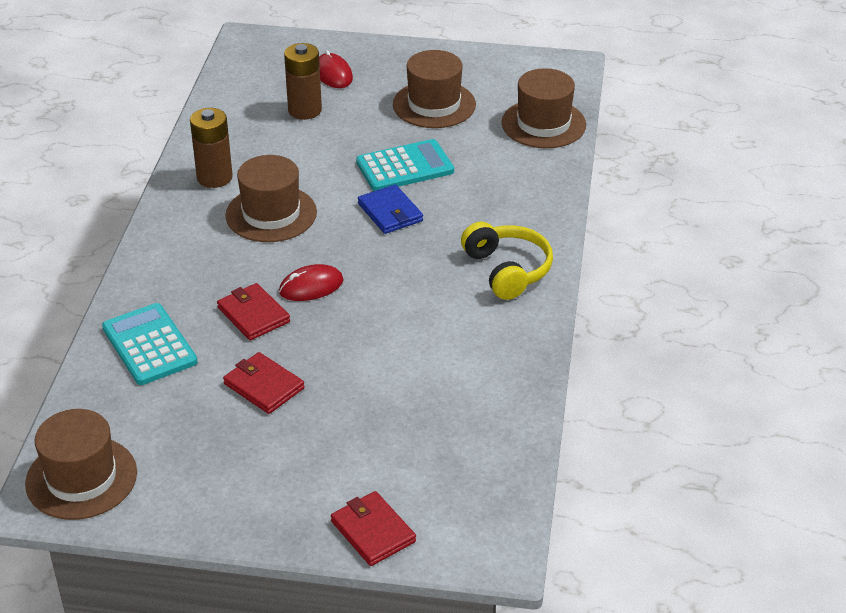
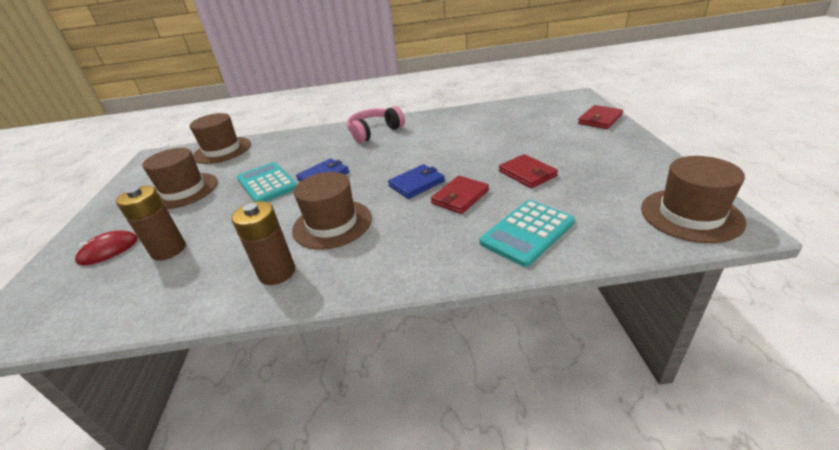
camera: 100 degrees left, 5 degrees down
(264, 386) = (527, 173): red wallet -> red wallet turned 60 degrees counterclockwise
(311, 286) = (416, 183): red mouse -> blue wallet
(507, 270) = (374, 132): yellow headphones -> pink headphones

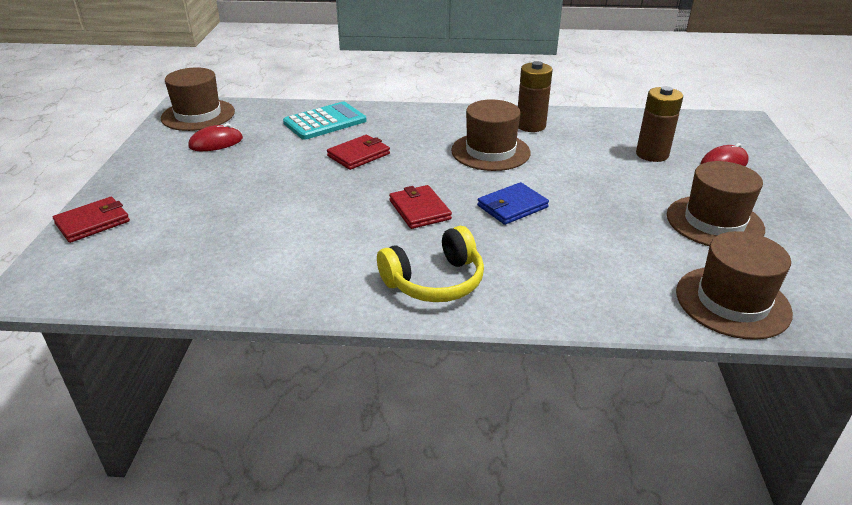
camera: 175 degrees left, 0 degrees up
(267, 183) = (590, 210): turquoise calculator -> none
(374, 132) = (435, 281): pink headphones -> yellow headphones
(416, 183) = (396, 176): blue wallet -> none
(527, 173) = (274, 165): red wallet -> red wallet (419, 210)
(611, 185) = (216, 142): none -> red mouse

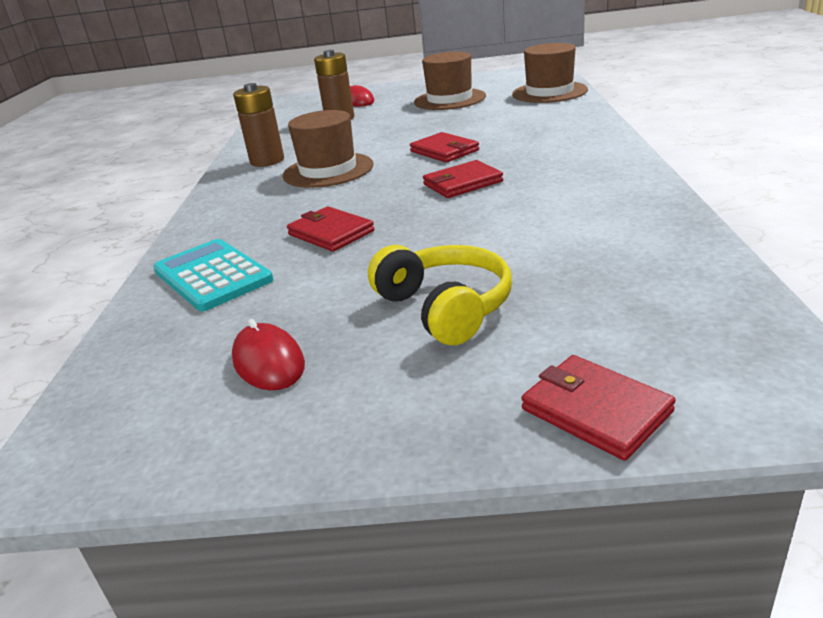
camera: 90 degrees left, 5 degrees down
(198, 115) = (117, 426): brown hat -> none
(435, 281) = (585, 161): yellow headphones -> yellow headphones (445, 308)
(512, 206) = (444, 151): blue wallet -> red wallet

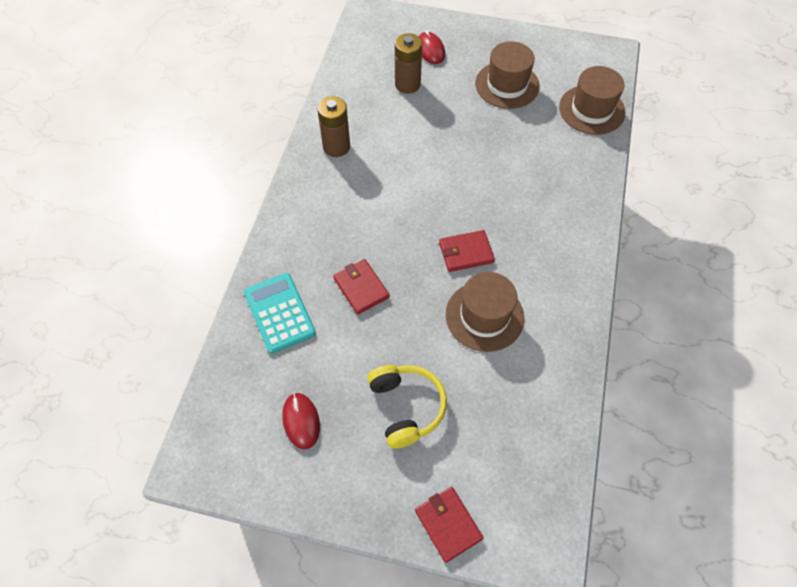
camera: 10 degrees right, 30 degrees up
(328, 170) = (378, 186): brown hat -> brown hat (484, 316)
(444, 151) = (470, 191): red wallet -> none

